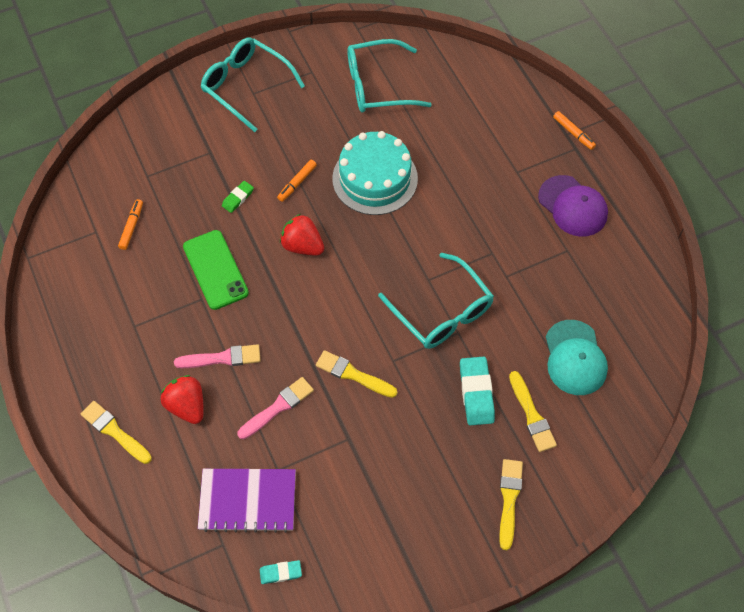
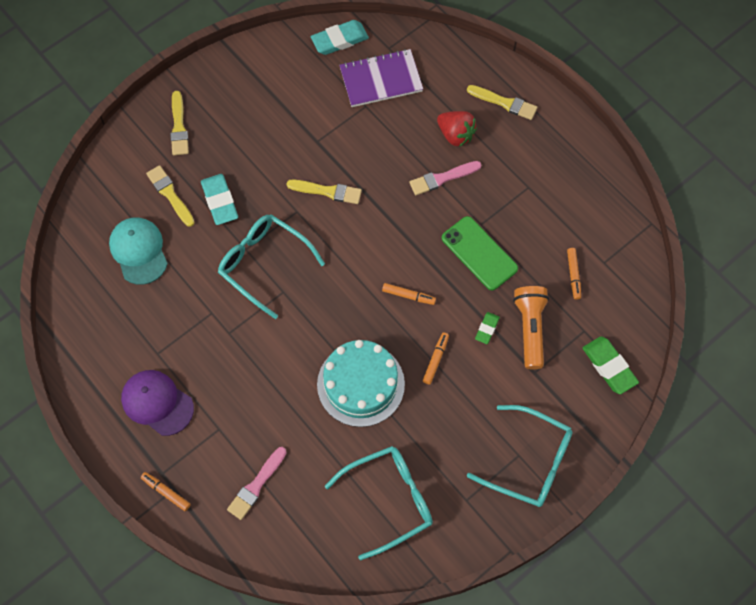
camera: 165 degrees right, 5 degrees up
(139, 141) = (609, 366): none -> green eraser
(197, 189) = (530, 329): none -> orange flashlight
(278, 407) = (381, 151): pink brush -> pink brush (256, 485)
(280, 573) = (340, 40): turquoise eraser -> turquoise eraser, size x1.77
(302, 245) = (408, 296): red strawberry -> orange marker

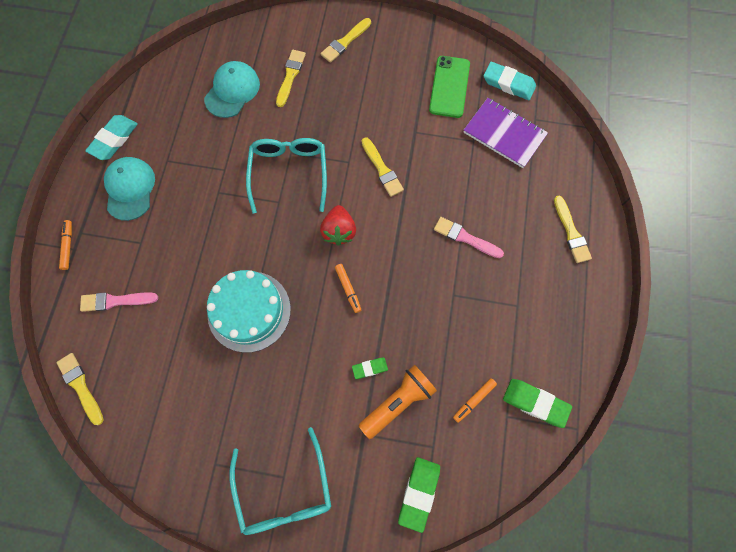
camera: 50 degrees right, 5 degrees up
(157, 403) = (130, 189): purple cap -> turquoise cap
(220, 201) = (312, 109): turquoise eraser -> turquoise eraser (114, 139)
(310, 564) = (80, 386): none -> yellow brush
(389, 500) = (171, 404): turquoise glasses -> none
(436, 360) = (312, 350): orange marker -> none
(455, 135) = (510, 219): red strawberry -> red strawberry (339, 231)
(479, 253) = (428, 313): green phone -> green phone (449, 87)
(610, 235) = (535, 403): none -> green eraser

